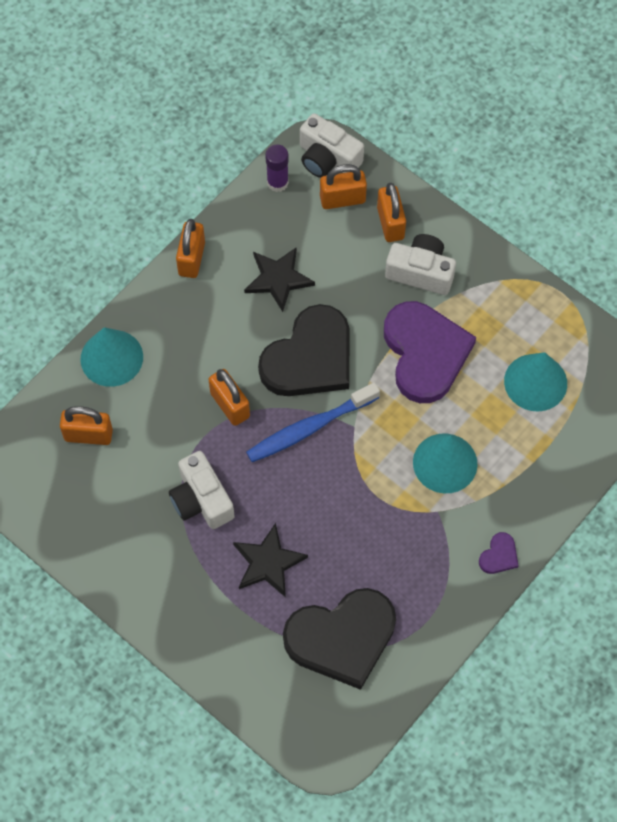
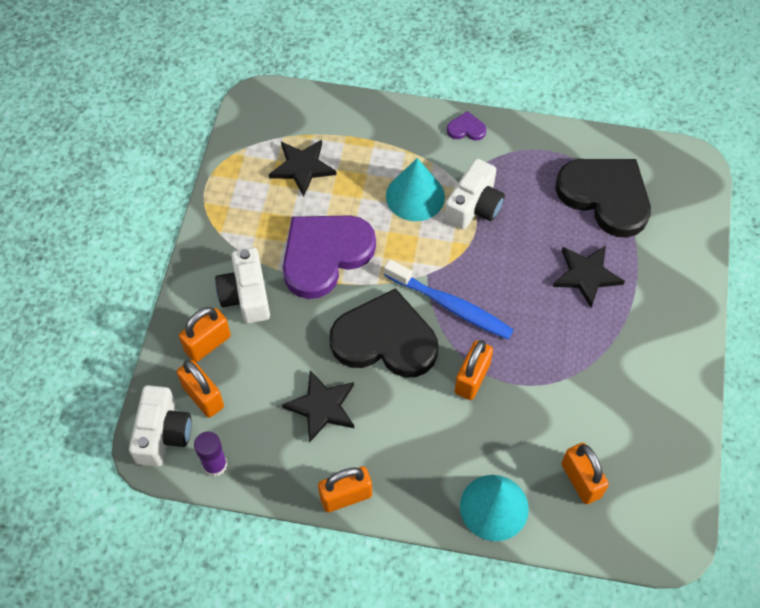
camera: 120 degrees left, 5 degrees down
(201, 499) = (571, 353): white camera -> white camera (474, 206)
(535, 382) = (302, 167): turquoise cone -> black star

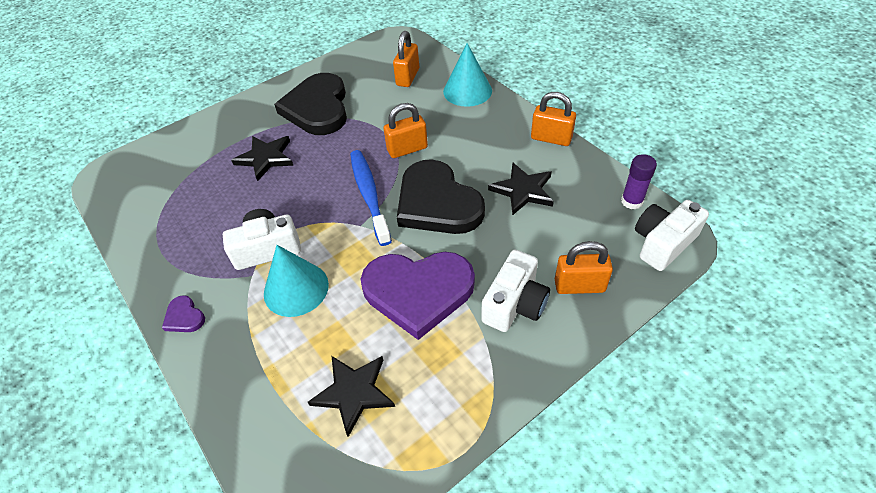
camera: 135 degrees left, 10 degrees down
(203, 397) = (611, 249): orange padlock -> none
(605, 196) = (181, 193): black heart -> black heart (317, 108)

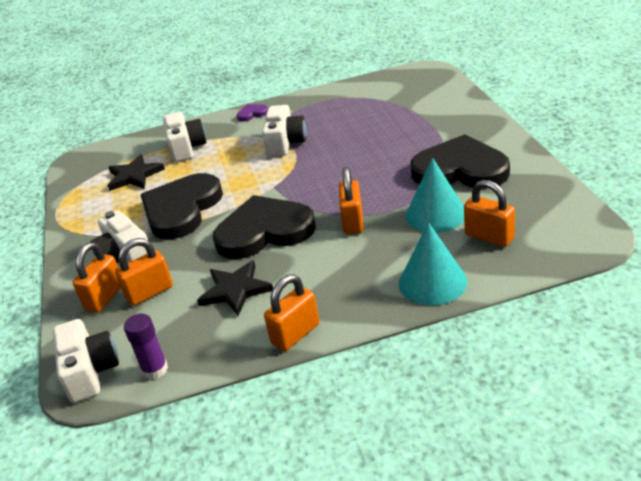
camera: 115 degrees right, 15 degrees down
(265, 158) = (397, 140): black star -> none
(276, 360) = (186, 148): none -> white camera
(296, 289) = (236, 155): turquoise cone -> turquoise cone (435, 214)
(369, 195) = (305, 193): blue toothbrush -> none
(418, 292) = (181, 209): purple heart -> black heart
(555, 251) = (150, 292): none -> orange padlock

